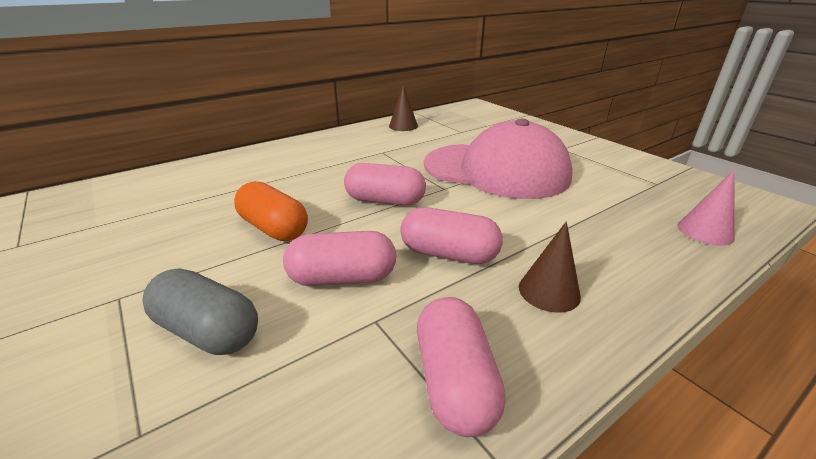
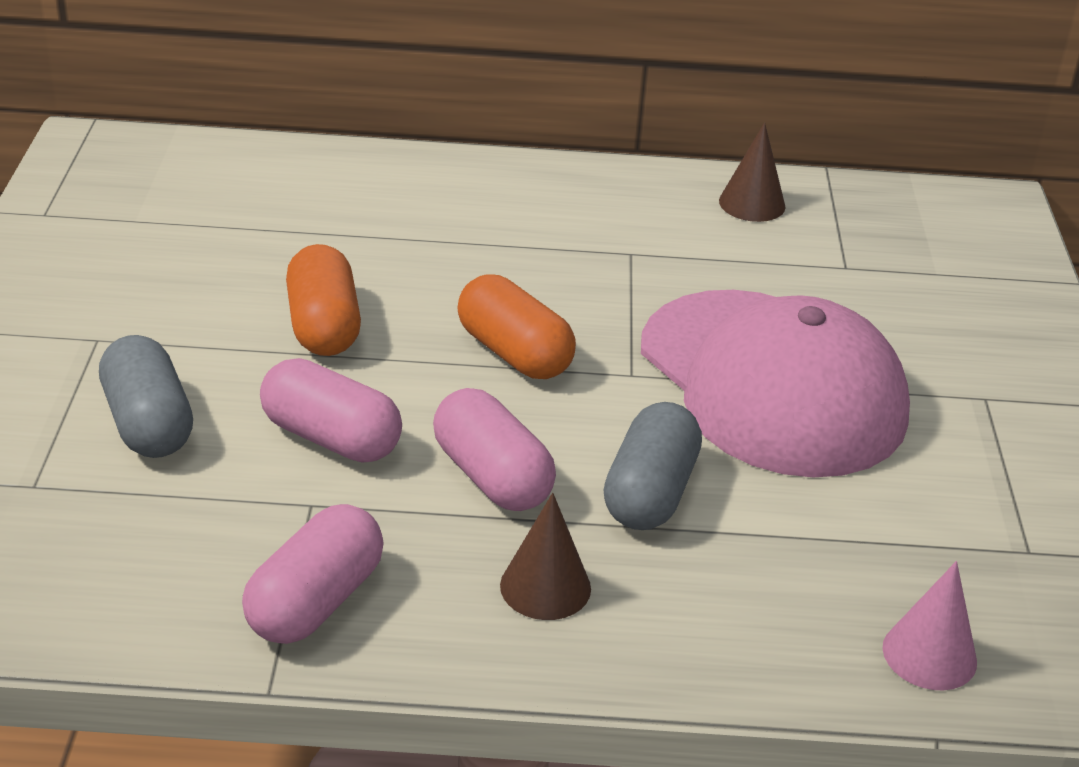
camera: 35 degrees right, 5 degrees up
(385, 201) = (514, 353): pink capsule -> orange capsule
(521, 226) = (650, 493): none -> grey capsule

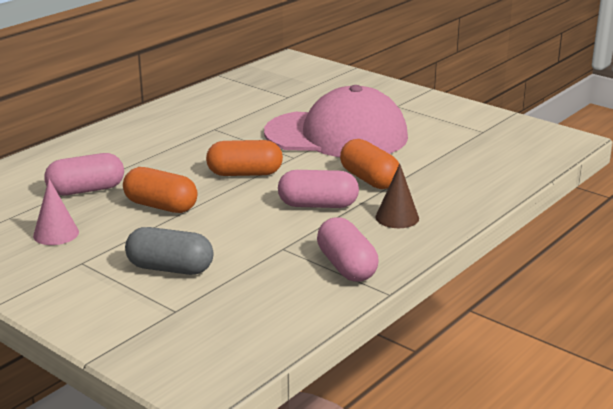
camera: 50 degrees left, 10 degrees down
(331, 438) = (244, 230): pink capsule -> pink capsule (86, 190)
(650, 493) = (369, 179): grey capsule -> orange capsule
(752, 203) = (219, 96): brown cone -> none
(929, 654) = (512, 166): pink cone -> pink cone (56, 234)

